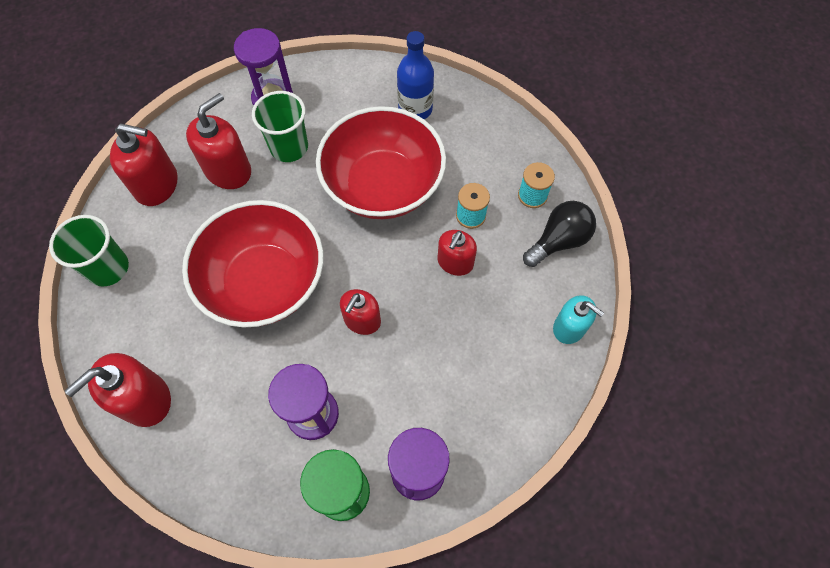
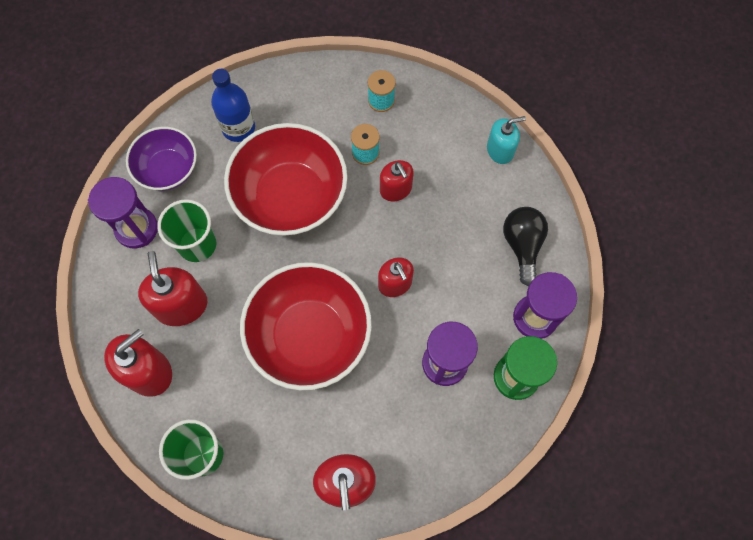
camera: 55 degrees left, 5 degrees up
(339, 86) = (168, 169): none -> purple bowl
(558, 241) = (430, 109): black light bulb -> black light bulb (522, 245)

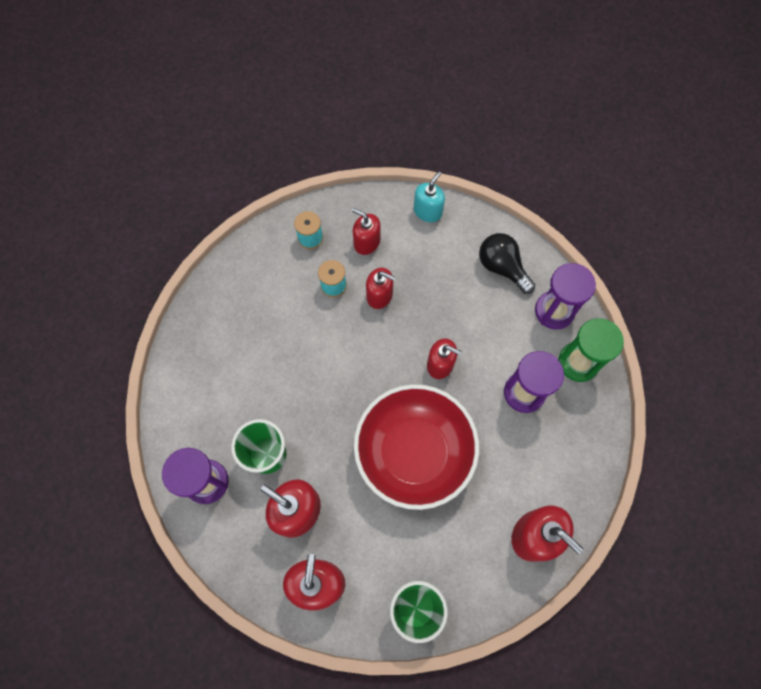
camera: 40 degrees left, 0 degrees up
(168, 169) = (190, 416): purple bowl -> none
(238, 128) = (219, 340): blue bottle -> none
(290, 196) = (306, 361): red bowl -> none
(424, 138) = (366, 242): none -> red soap dispenser

